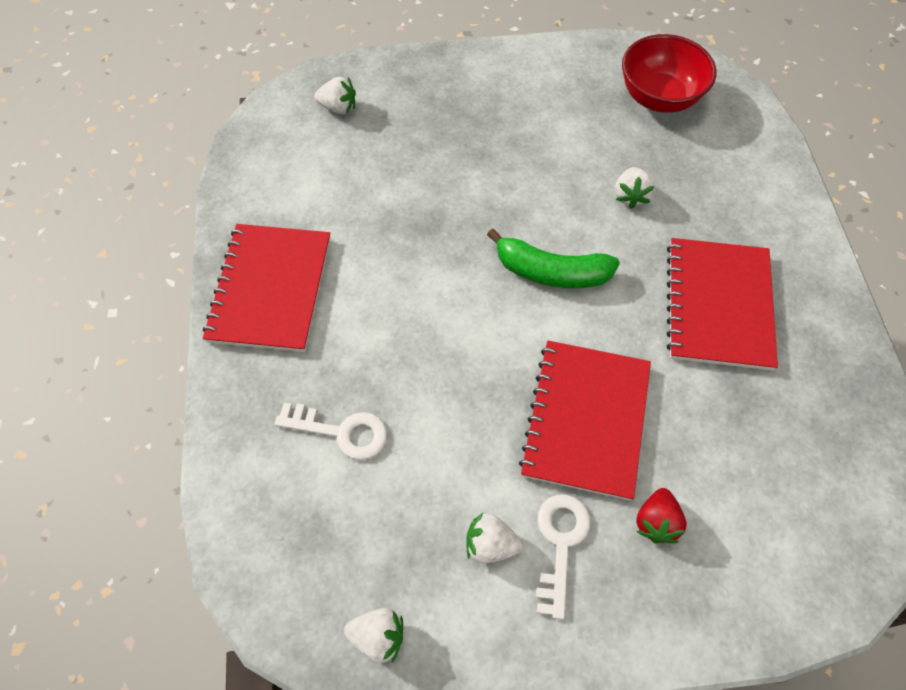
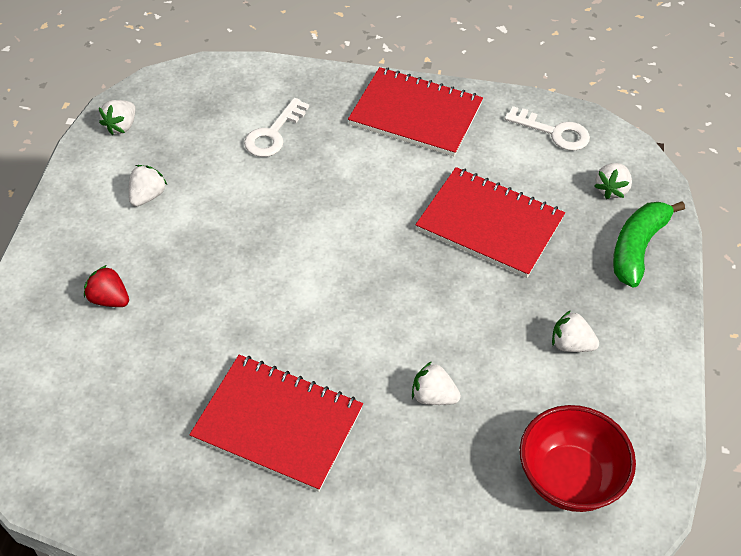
camera: 105 degrees right, 10 degrees down
(532, 113) = (571, 344): none -> white strawberry
(551, 272) = (365, 301): green banana -> green banana (637, 248)
(560, 543) = (126, 235): white key -> white key (554, 132)
(586, 420) = (213, 281): red notebook -> red notebook (489, 224)

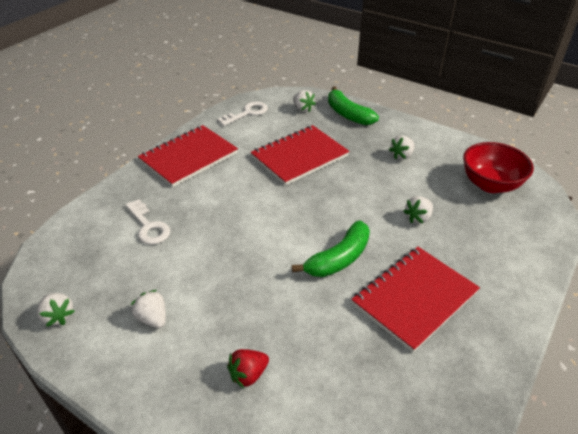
camera: 65 degrees left, 10 degrees down
(308, 328) = (339, 258): none -> green banana

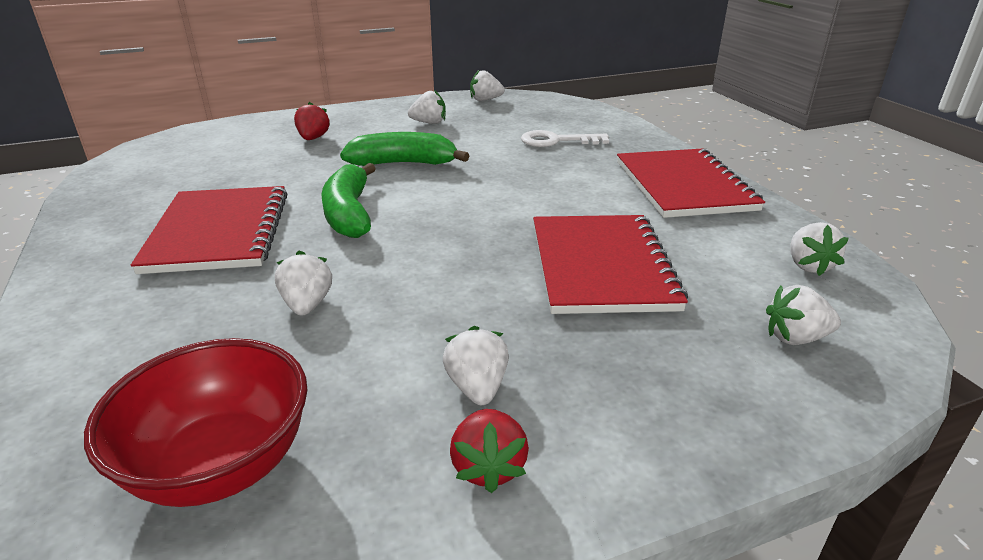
camera: 125 degrees right, 10 degrees down
(247, 113) = (808, 265): white key -> white strawberry
(348, 114) = (729, 397): green banana -> green banana (404, 163)
(425, 141) = (488, 467): none -> red strawberry

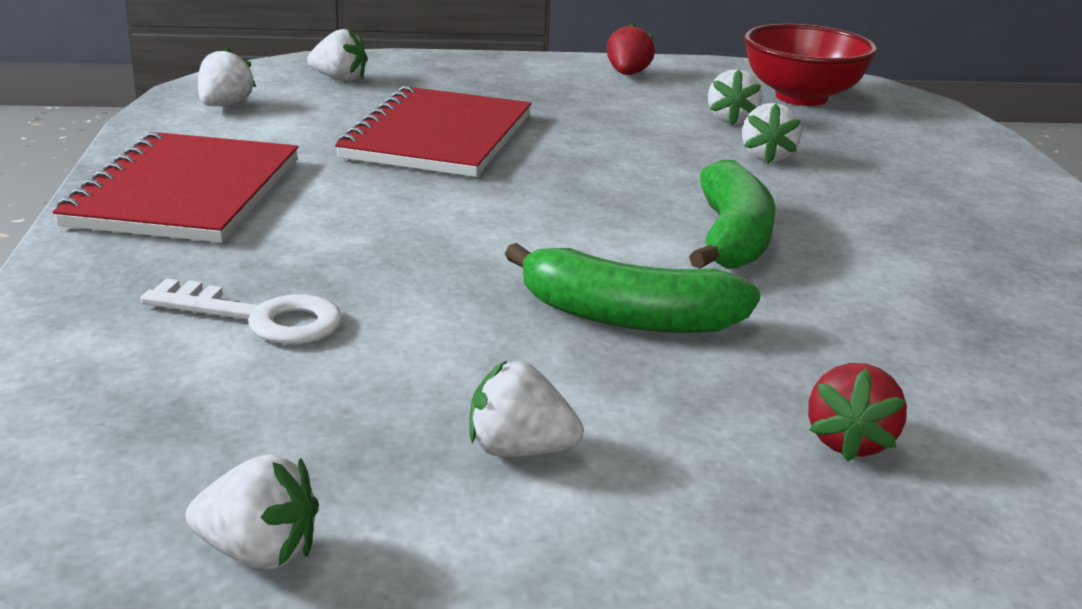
camera: 165 degrees left, 5 degrees down
(219, 232) = (921, 244): red notebook -> none
(477, 387) = (619, 97): white strawberry -> white strawberry (731, 120)

